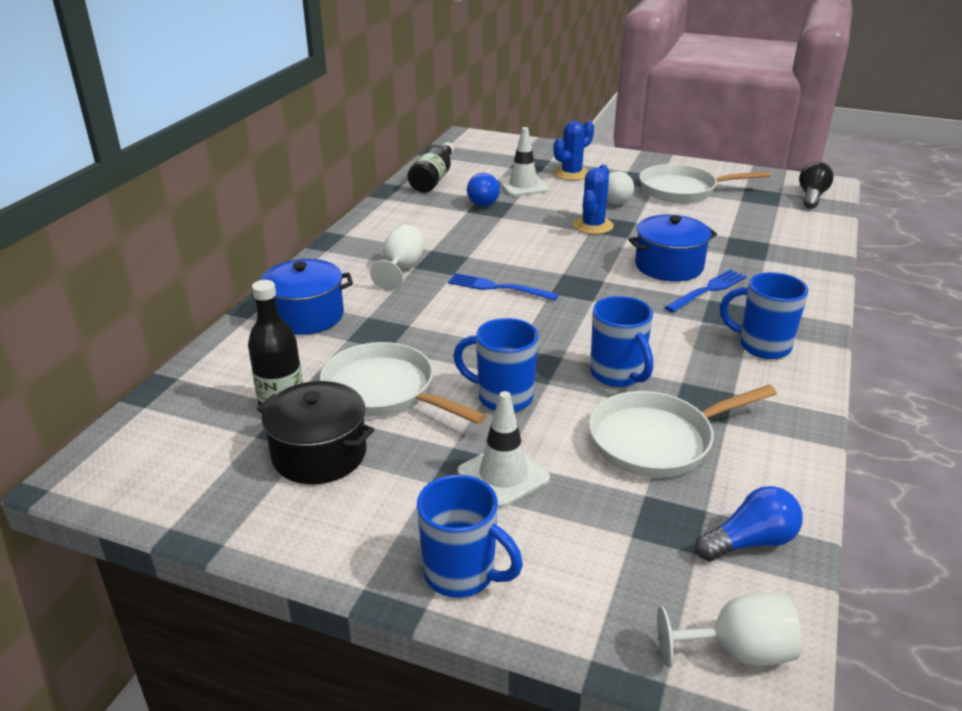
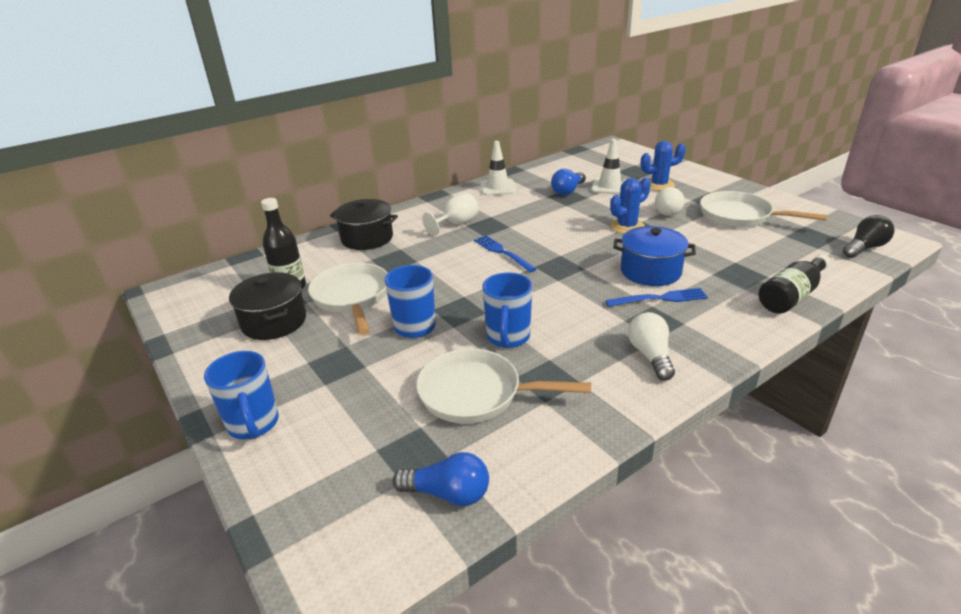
camera: 35 degrees right, 0 degrees up
(306, 316) = (367, 238): blue pot -> black pot
(433, 179) = (551, 169): black bottle -> black bottle (791, 296)
(503, 475) = (351, 375): white traffic cone -> white traffic cone (498, 187)
(737, 651) = (340, 562): white goblet -> none
(762, 346) = (650, 355): blue mug -> white light bulb

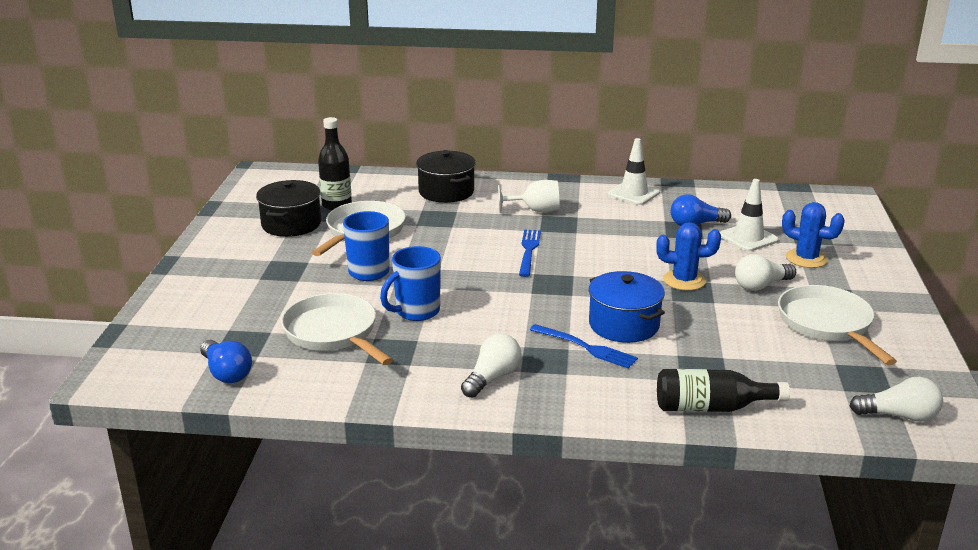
camera: 40 degrees right, 5 degrees down
(254, 425) = (191, 280): blue mug -> none
(864, 248) = (899, 416): black light bulb -> white light bulb

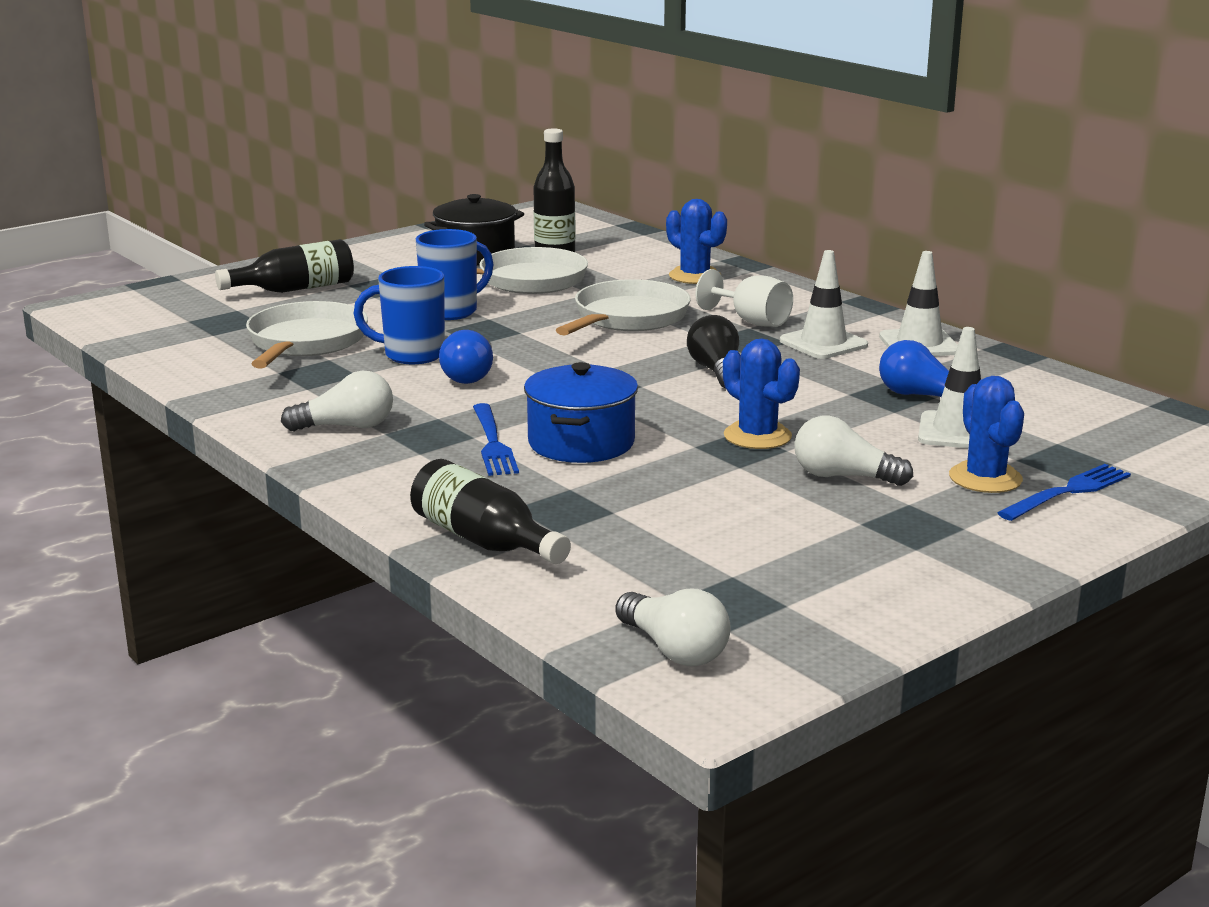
camera: 45 degrees right, 5 degrees down
(226, 373) = (163, 336): blue light bulb -> blue light bulb (470, 375)
(232, 297) = (295, 289): none -> black bottle
(446, 192) = (695, 276): black pot -> blue cactus
(528, 250) = (649, 350): blue fork -> blue fork (1068, 492)
(587, 250) = (716, 371): none -> black light bulb
(595, 210) = (823, 343): none -> white traffic cone
(827, 324) = (827, 542): white pan -> white pan (627, 318)

